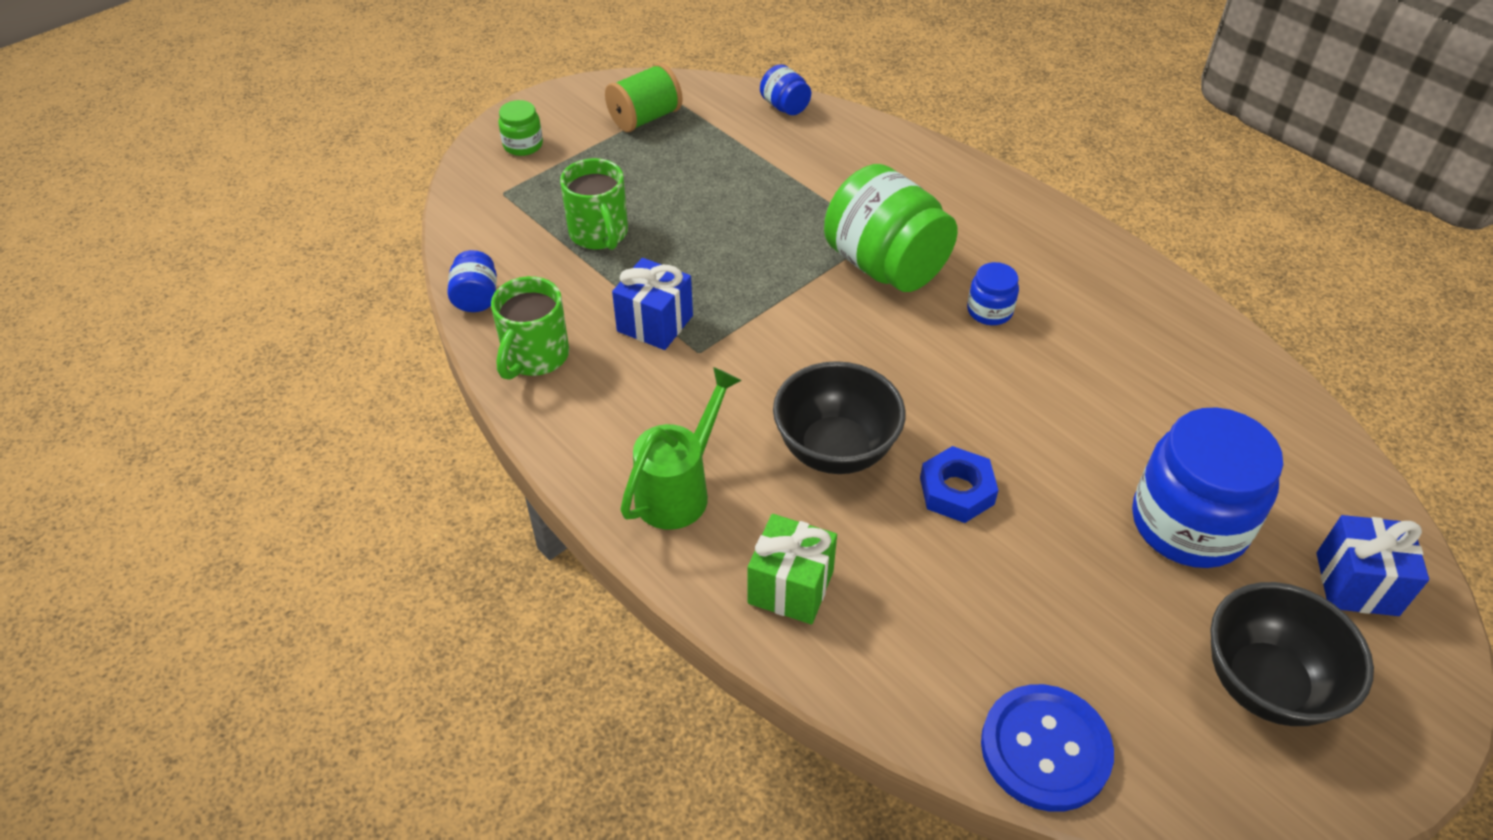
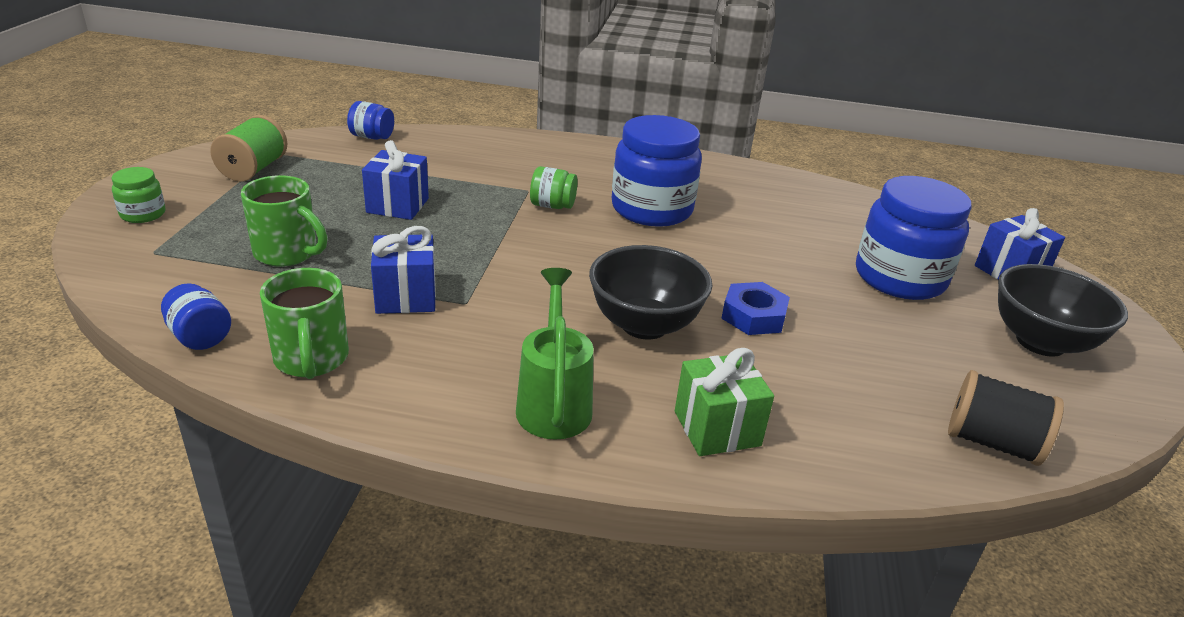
camera: 40 degrees left, 15 degrees down
(735, 210) = (397, 205): none -> blue gift
(885, 266) = (552, 206): green jar -> green jar, size x0.46
(989, 311) = (652, 209): blue jar -> blue jar, size x2.16
(1045, 749) = (991, 442): blue button -> black spool

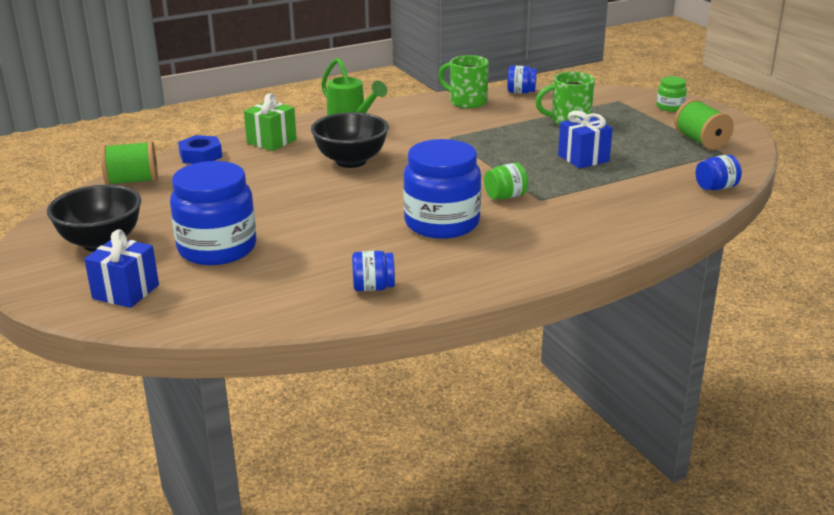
camera: 145 degrees right, 5 degrees down
(406, 297) = (479, 129): blue gift -> none
(753, 316) = (297, 187): blue nut -> blue nut (200, 155)
(777, 189) = (373, 287): none -> blue jar
(991, 442) = (132, 181): black spool -> green spool

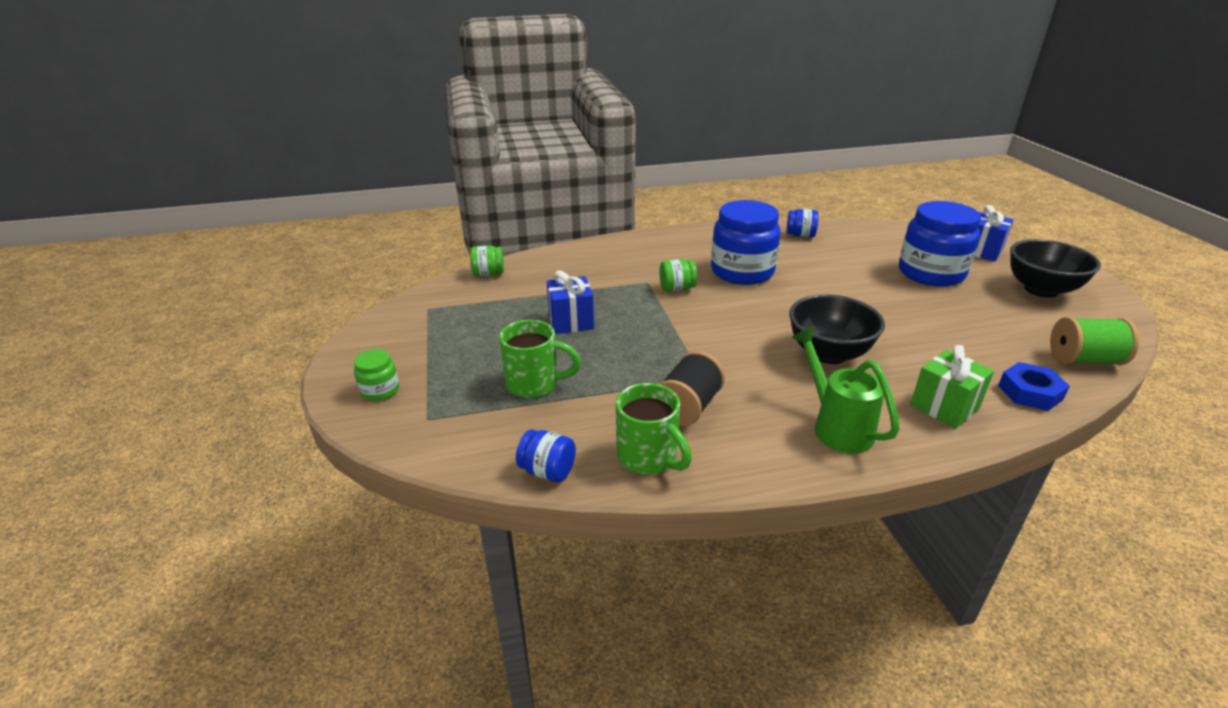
camera: 165 degrees left, 5 degrees up
(453, 122) = (688, 407): none -> black spool
(701, 141) = (426, 326): green spool -> none
(716, 187) = (488, 274): blue jar -> green jar

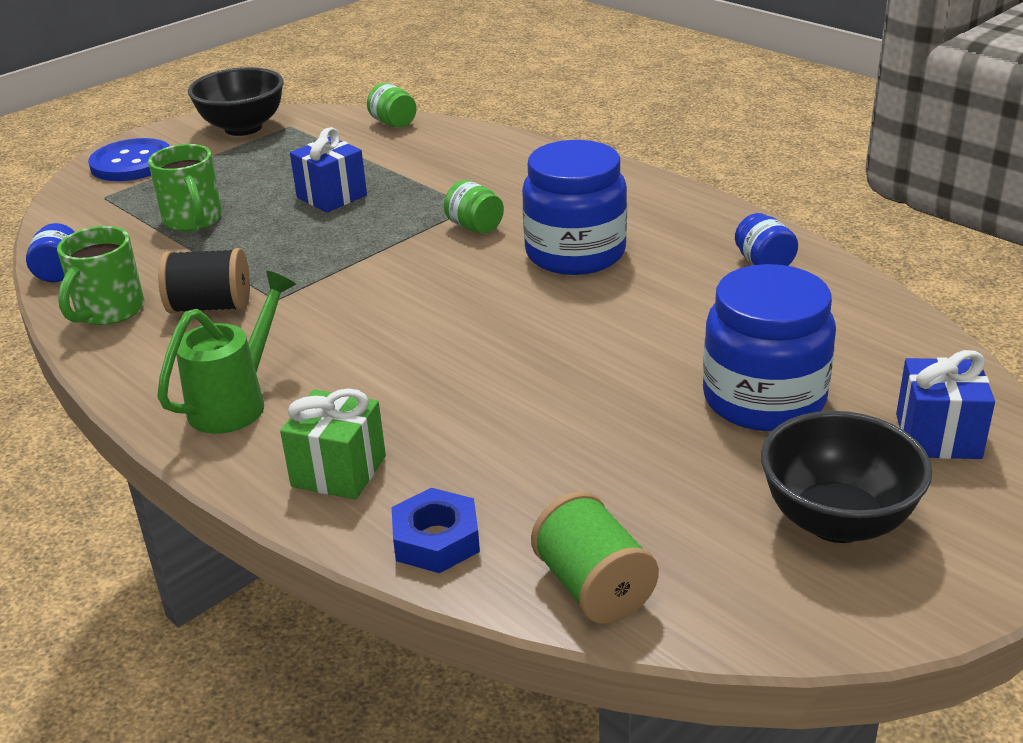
camera: 60 degrees right, 0 degrees up
(380, 390) = (132, 163): green jar -> blue button
(828, 354) = (403, 363): black bowl -> black bowl (243, 128)

